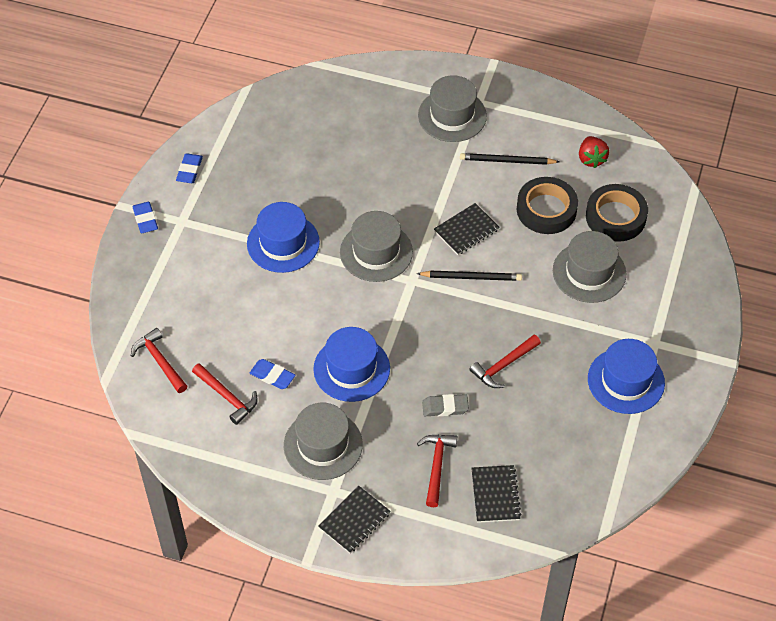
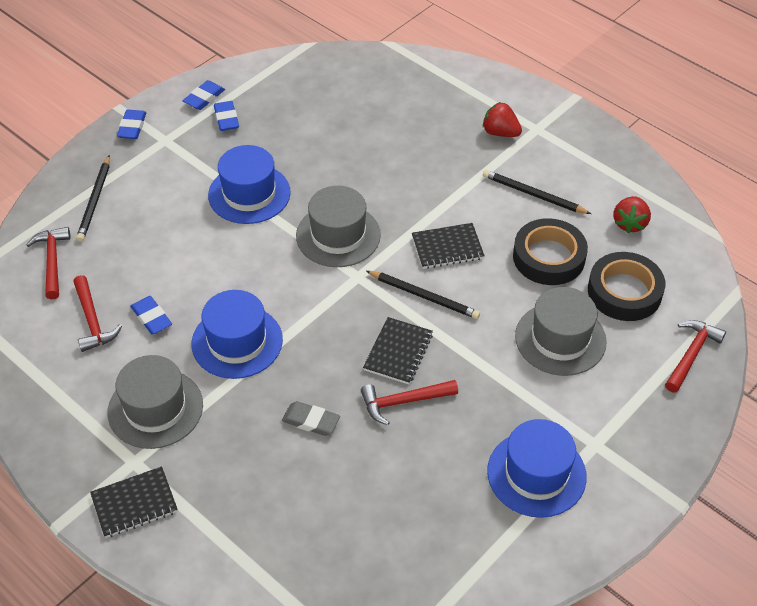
camera: 25 degrees right, 5 degrees down
(159, 296) = (95, 201): none -> black pencil
(221, 183) = (226, 119): none -> blue eraser
(436, 466) = (261, 481): red hammer -> red hammer (691, 354)
(452, 115) = (500, 133): grey hat -> red strawberry
(495, 495) = (307, 541): black notebook -> black notebook (398, 352)

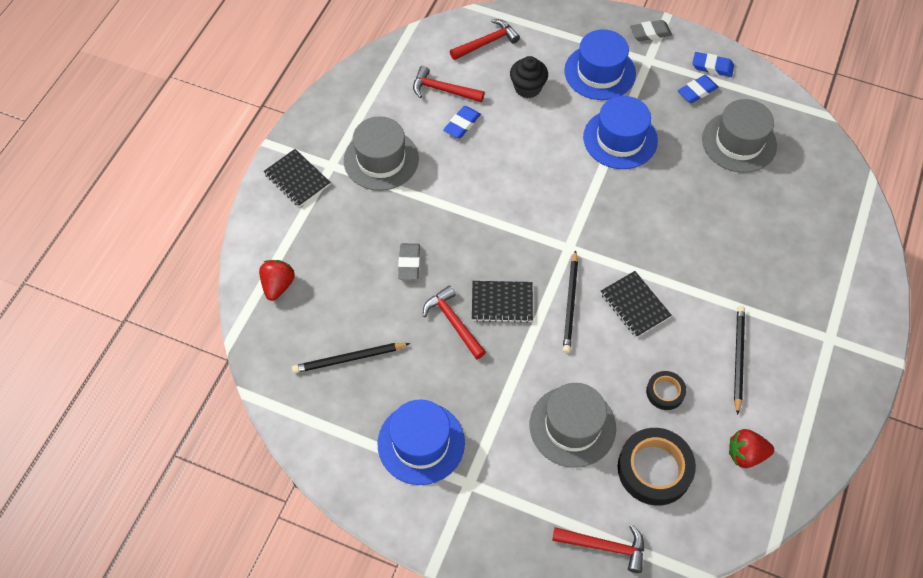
camera: 70 degrees right, 10 degrees up
(93, 321) = (443, 90): red hammer -> red hammer turned 60 degrees clockwise
(95, 201) = (559, 42): black pencil -> black pencil (349, 359)
(132, 127) = (650, 33): blue eraser -> grey eraser
(138, 246) = (527, 88): none -> black cupcake
(237, 342) = (463, 187): blue hat -> blue hat (600, 72)
(338, 235) = (607, 218): grey hat -> grey hat (739, 142)
(500, 133) = (805, 307): red strawberry -> red strawberry (278, 285)
(549, 257) = (665, 392): black tape -> black tape, size x0.53

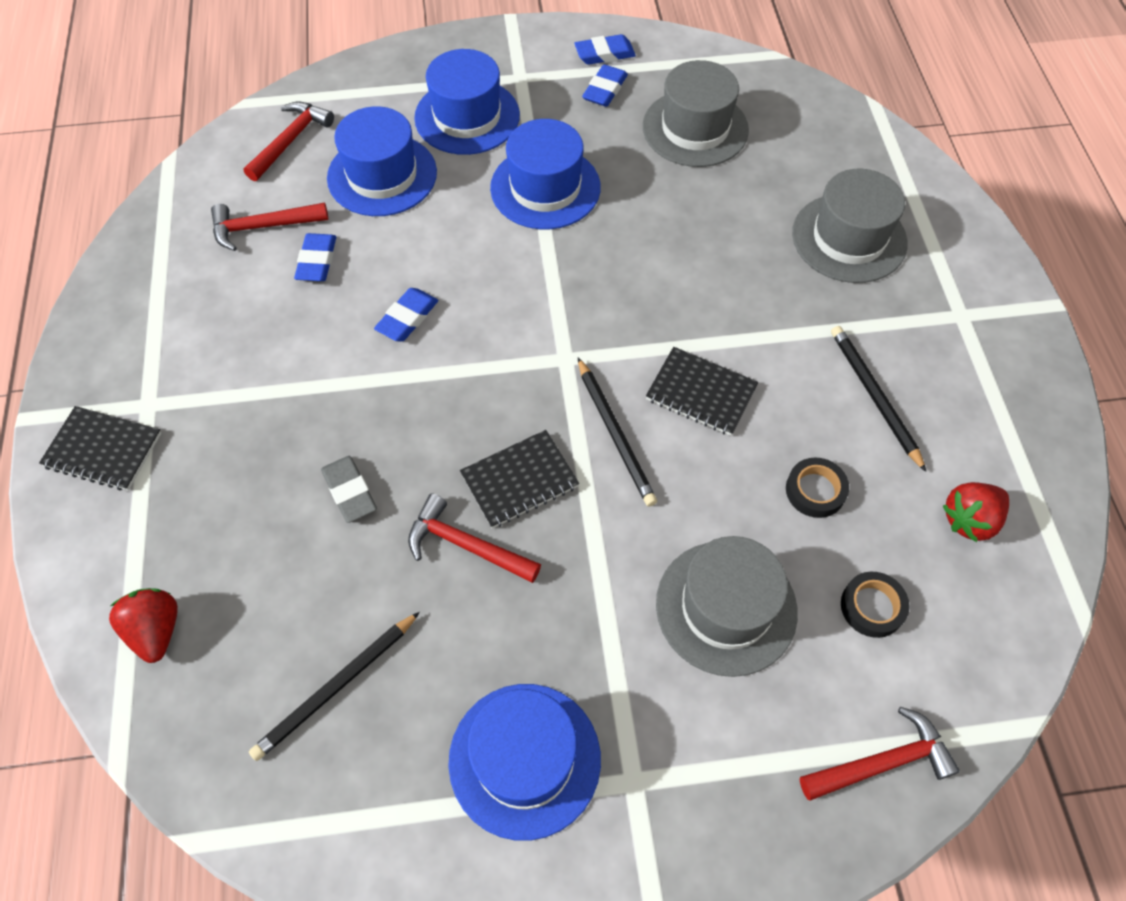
camera: 30 degrees left, 0 degrees up
(381, 159) = (222, 362): grey hat -> grey hat (849, 238)
(493, 181) = (407, 318): none -> blue eraser
(527, 88) = (382, 175): black cupcake -> blue hat
(650, 33) = (502, 45): grey eraser -> none
(654, 469) = (872, 607): black tape -> black tape, size x0.53

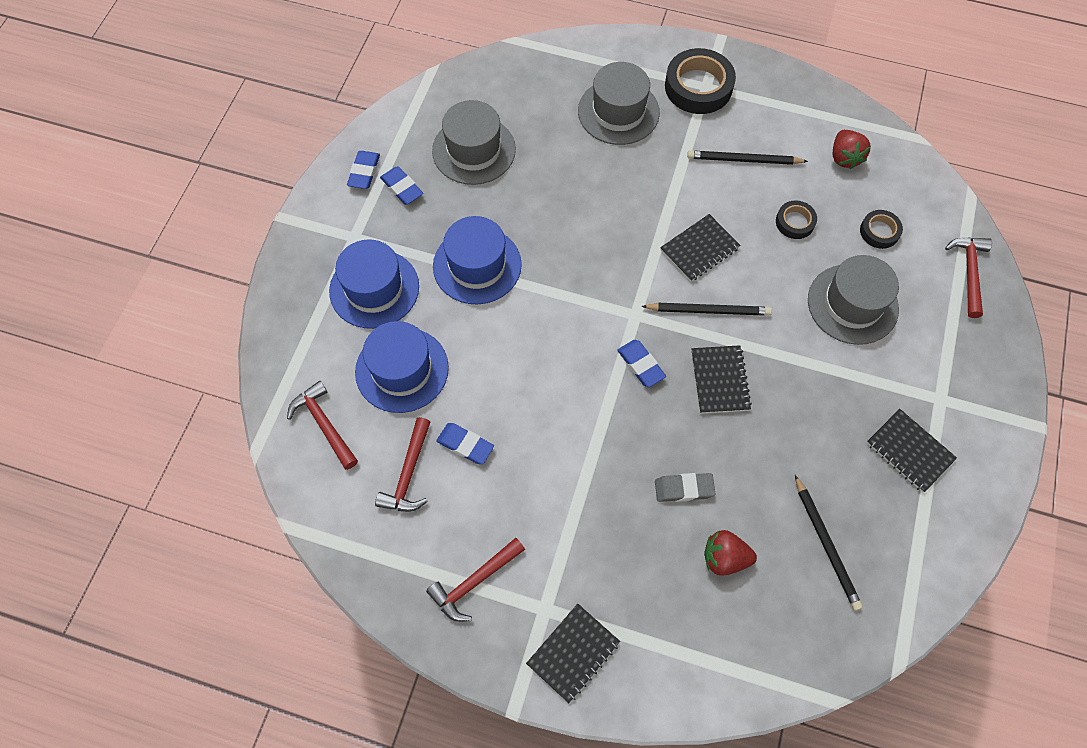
camera: 65 degrees left, 5 degrees up
(156, 630) = (742, 650): red strawberry -> red strawberry (724, 558)
(407, 318) = (552, 400): blue eraser -> blue eraser (641, 365)
(466, 545) = (754, 430): red hammer -> red hammer (474, 582)
(524, 759) = (909, 451): blue hat -> black notebook
(954, 306) = (698, 87): none -> black tape

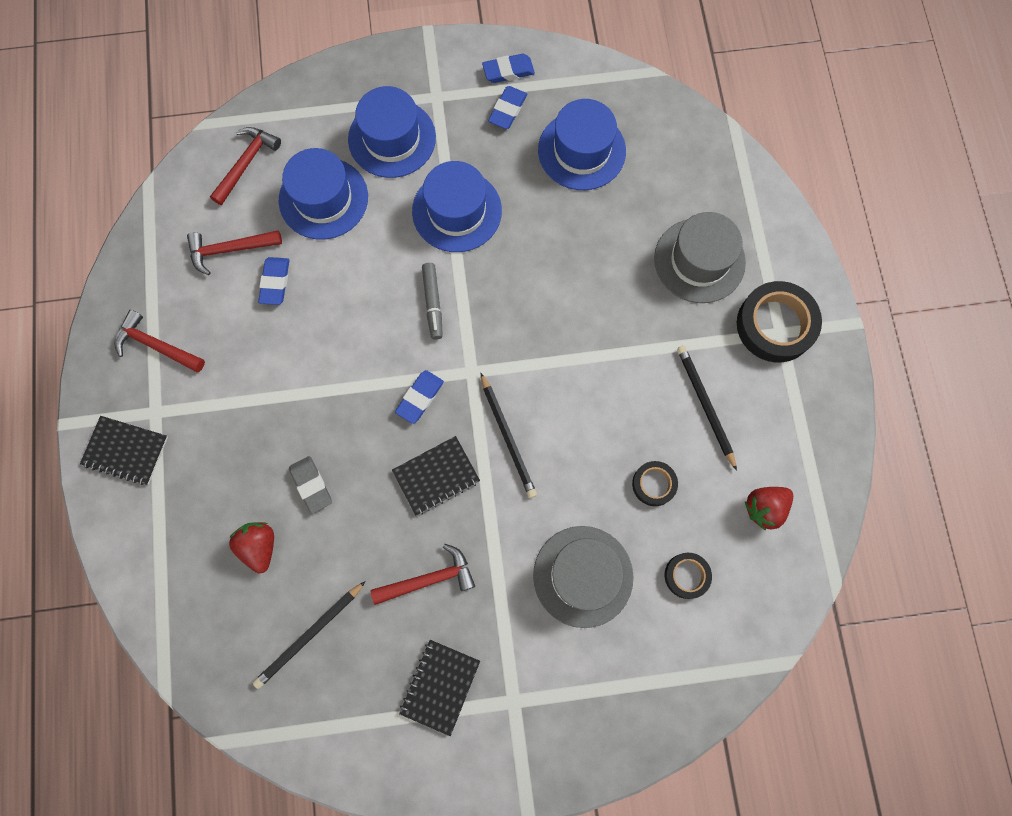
camera: 65 degrees right, 10 degrees up
(474, 150) = (581, 150): grey hat -> blue hat
(556, 319) = (433, 303): none -> grey marker
(699, 249) = (574, 402): black notebook -> none
(969, 272) = (682, 688): red hammer -> red hammer (429, 579)

